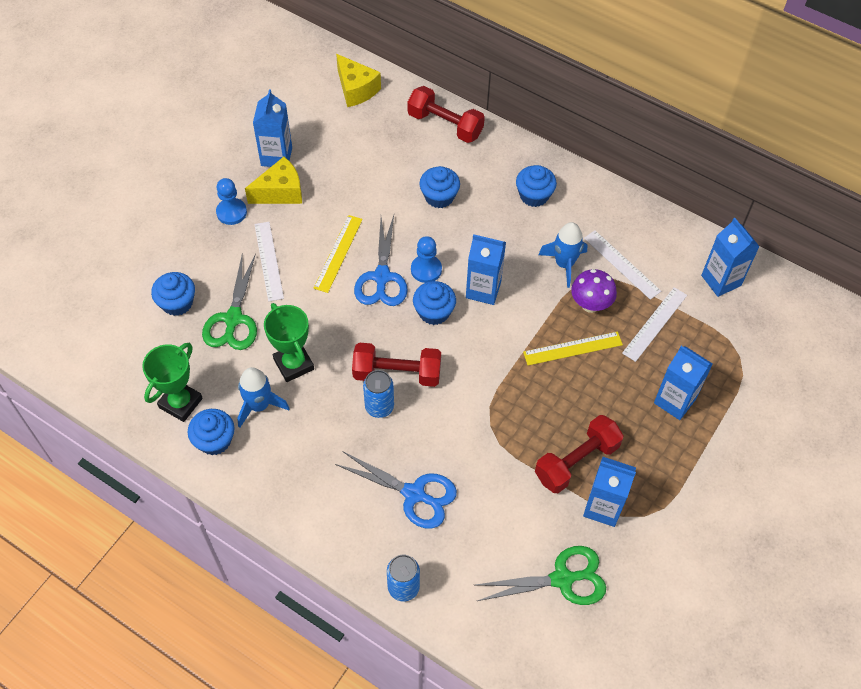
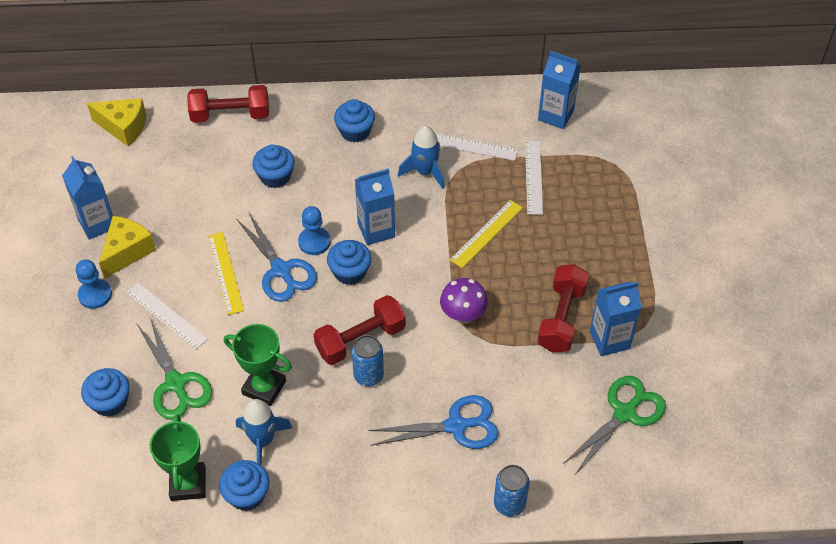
camera: 35 degrees left, 5 degrees down
(590, 304) = (472, 191): purple mushroom -> purple mushroom (463, 315)
(674, 401) = (596, 226): blue carton -> none

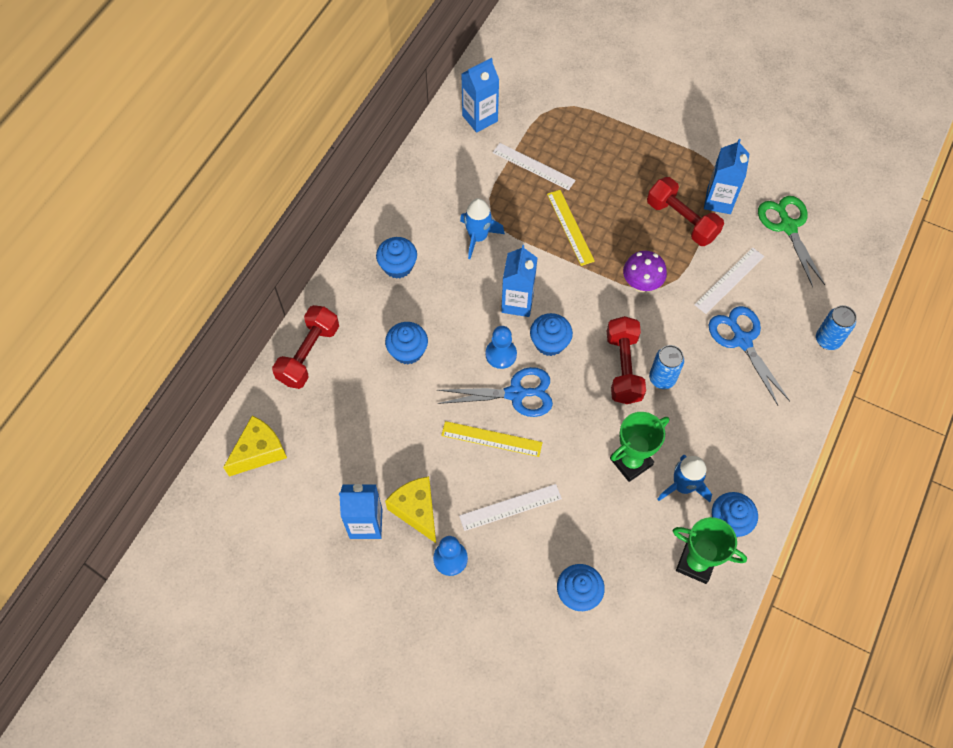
camera: 60 degrees left, 10 degrees up
(176, 384) = (589, 530): green scissors -> none
(456, 426) = (742, 340): blue scissors -> blue scissors turned 45 degrees counterclockwise
(470, 146) = (472, 192): white ruler -> white ruler (729, 280)

